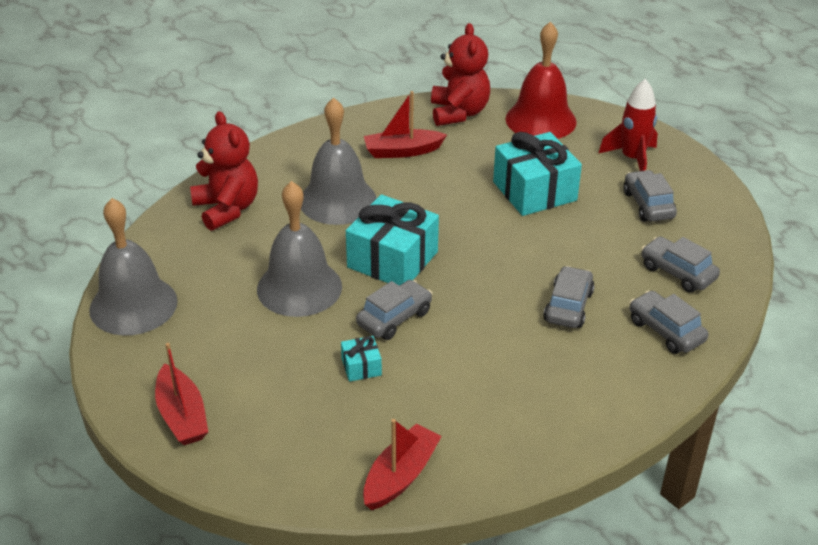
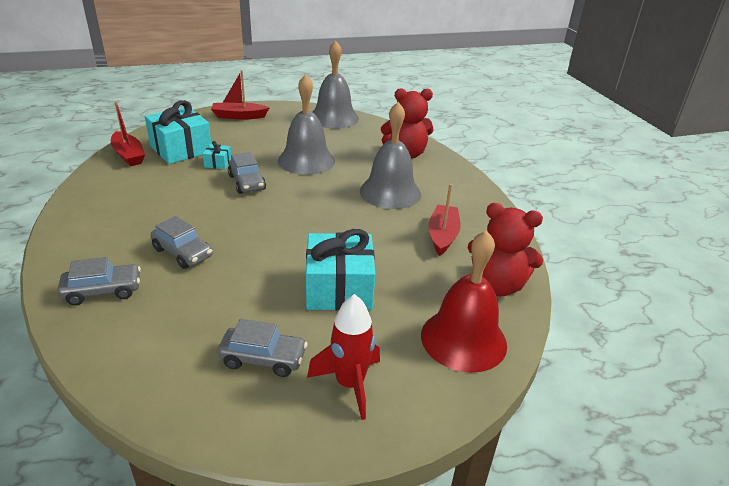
camera: 110 degrees right, 5 degrees down
(392, 259) = (305, 196): turquoise gift -> turquoise gift (181, 149)
(677, 272) = (154, 331): grey car -> none

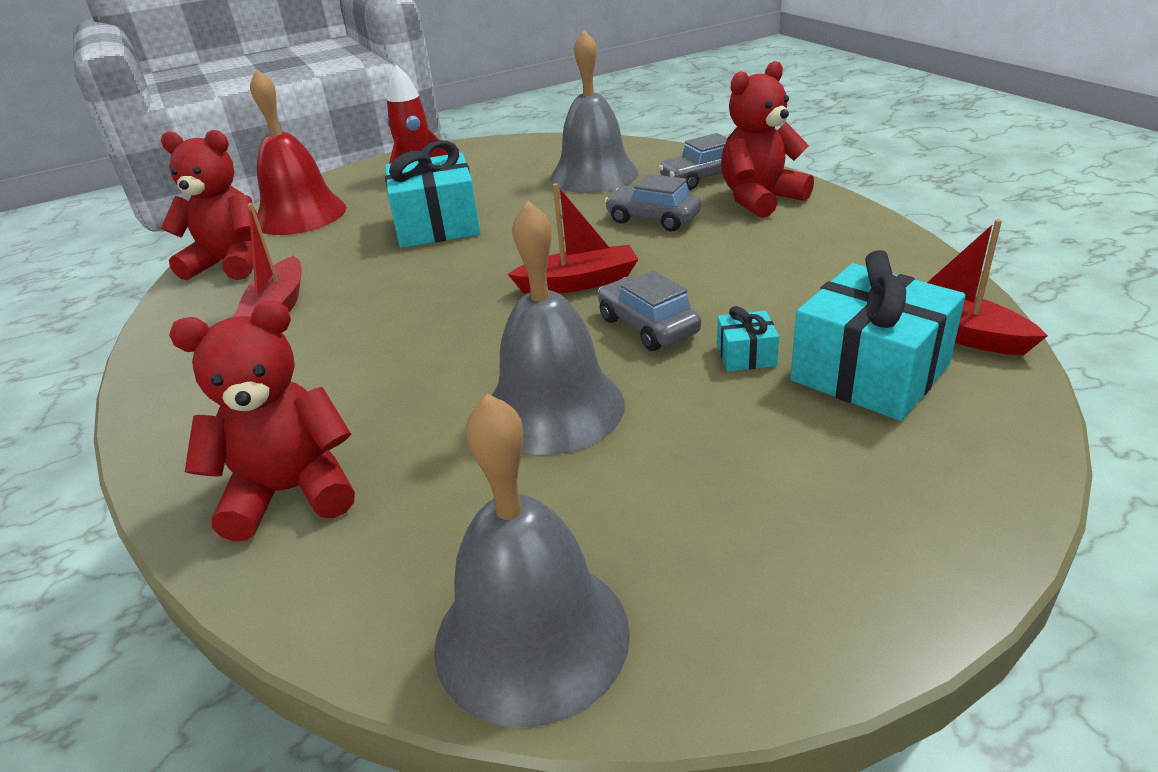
camera: 175 degrees right, 0 degrees up
(95, 253) = (760, 199): none -> red teddy bear
(239, 116) = (868, 549): red boat -> red boat (579, 283)
(263, 358) = (501, 173): grey car -> none
(390, 192) = (354, 366): grey bell -> grey bell (594, 175)

